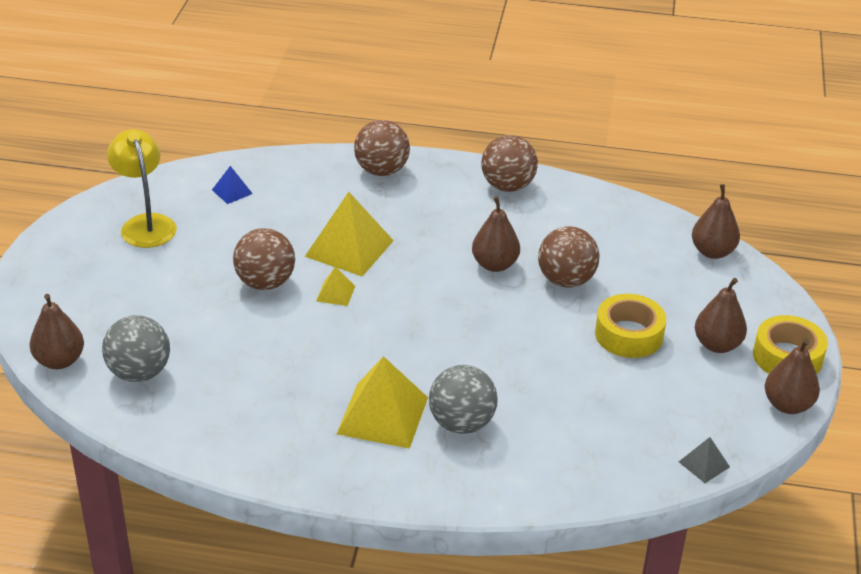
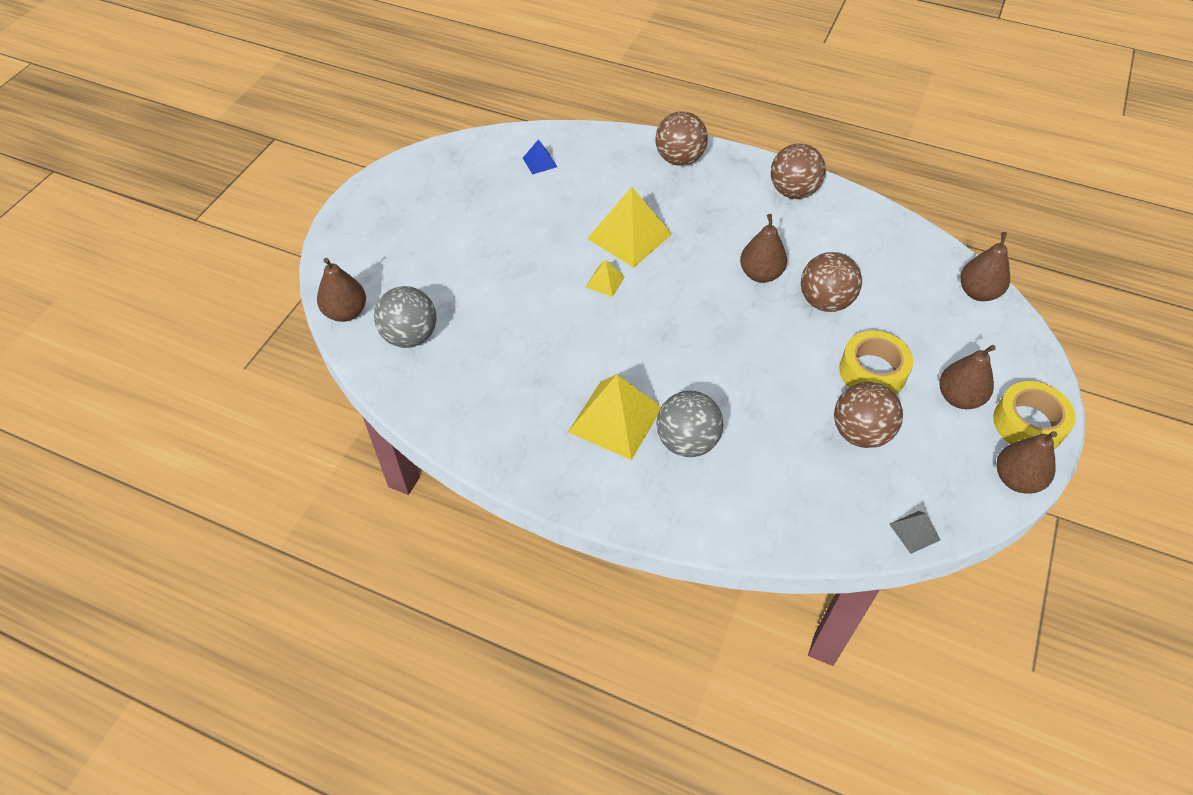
camera: 15 degrees right, 15 degrees up
(145, 224) = (456, 184): yellow lamp -> none
(265, 283) = (545, 261): brown ball -> brown ball (860, 433)

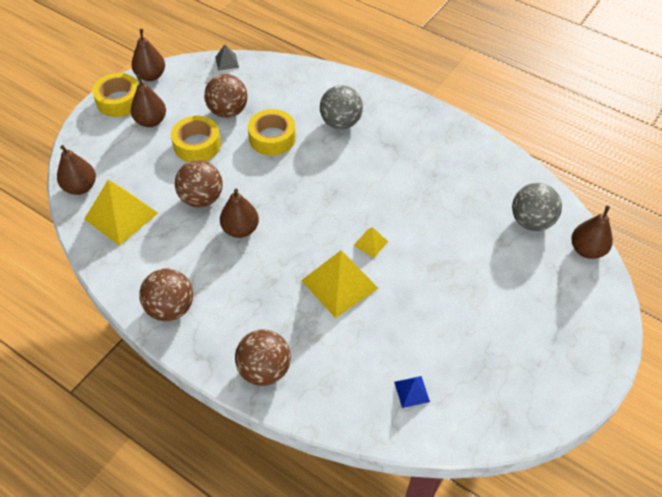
camera: 170 degrees left, 0 degrees up
(615, 419) = (384, 142): yellow pyramid -> yellow pyramid (121, 216)
(776, 399) = (272, 138): none -> yellow tape

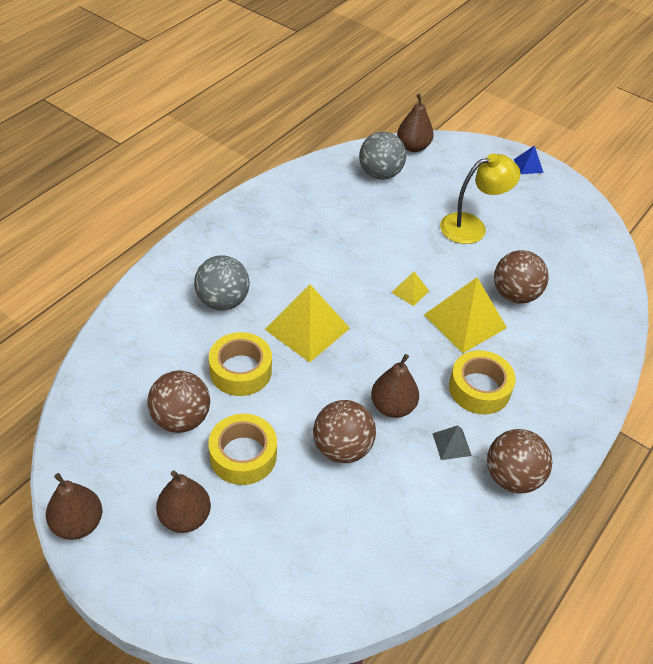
camera: 90 degrees left, 5 degrees down
(80, 187) = (314, 606): brown pear -> none
(119, 101) = (129, 567): yellow tape -> yellow tape (479, 389)
(121, 216) = (370, 544): yellow pyramid -> yellow pyramid (307, 328)
(227, 62) = (71, 420): grey pyramid -> grey pyramid (451, 444)
(264, 369) = (576, 388): brown ball -> brown ball (515, 295)
(412, 391) = (578, 280): blue pyramid -> blue pyramid (528, 165)
(472, 297) = (472, 226): none -> yellow lamp

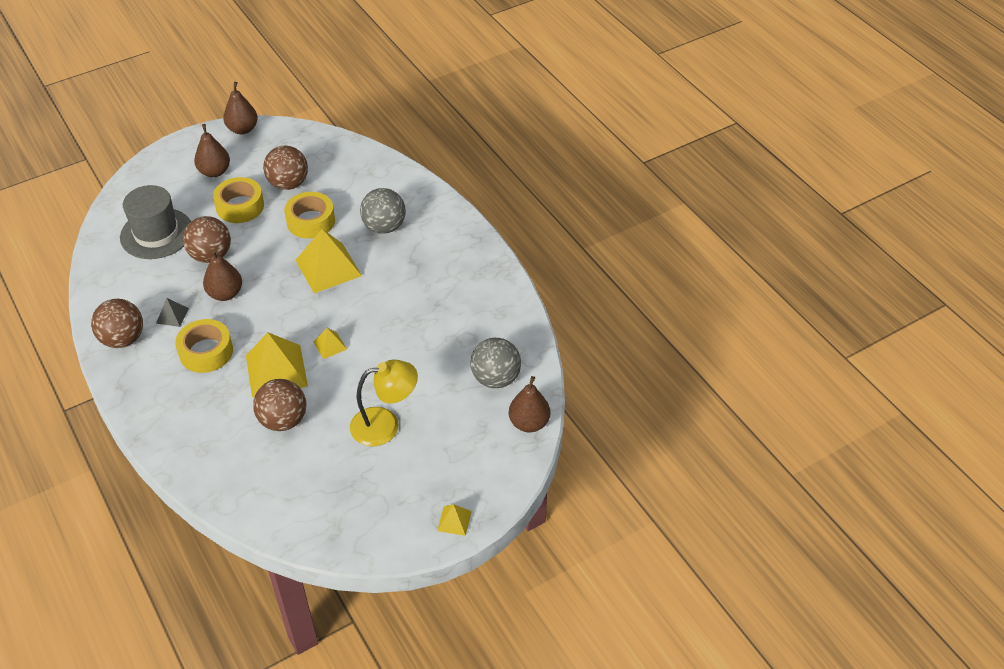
camera: 115 degrees right, 0 degrees up
(333, 530) = (156, 233): none -> grey hat
(472, 226) = (385, 425): yellow lamp -> yellow lamp turned 105 degrees counterclockwise
(528, 165) = (454, 521): blue pyramid -> yellow pyramid

